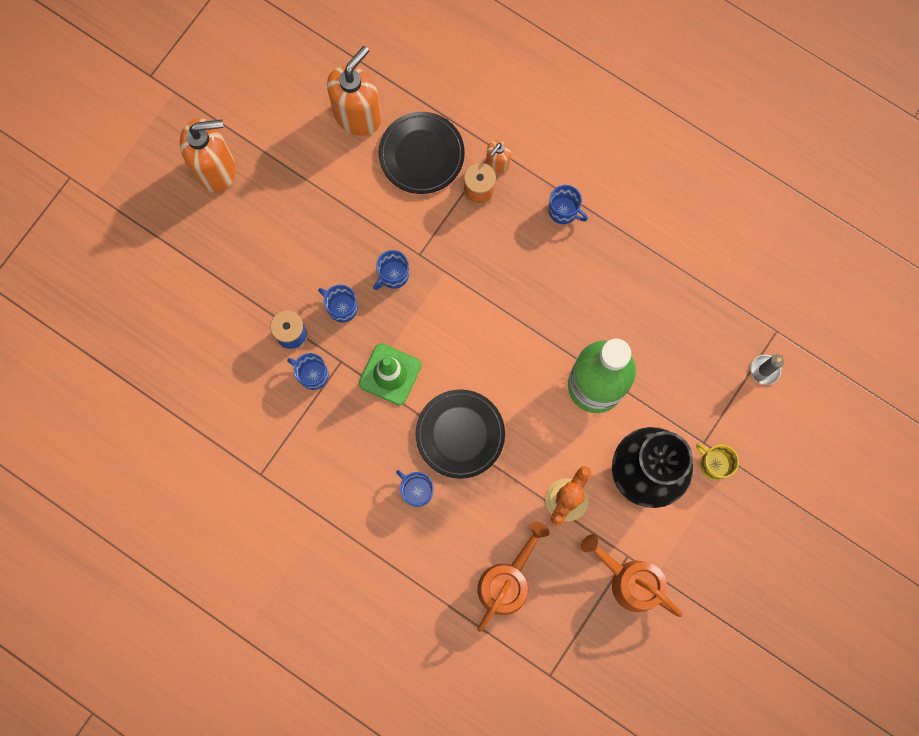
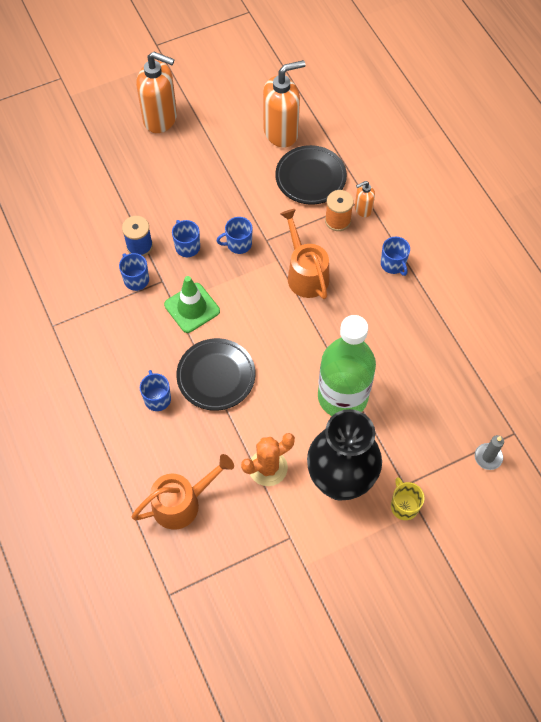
camera: 30 degrees right, 15 degrees down
(629, 580) = (280, 557): orange watering can -> orange watering can (305, 273)

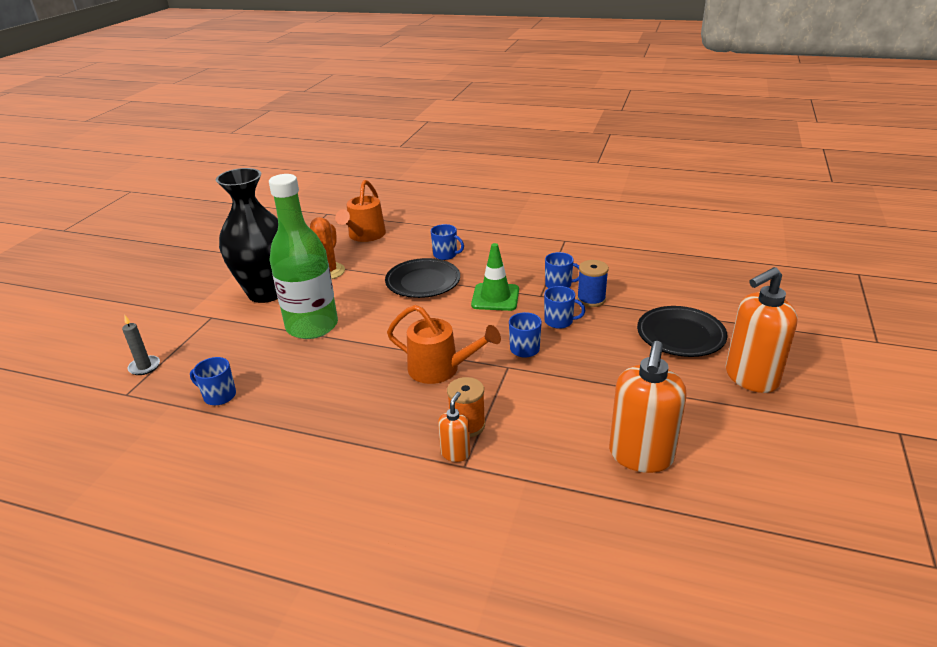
camera: 135 degrees right, 30 degrees down
(310, 178) = (546, 439): black plate -> black plate (680, 335)
(393, 264) = (366, 431): blue mug -> blue mug (219, 395)
(404, 506) = (202, 309): yellow mug -> none

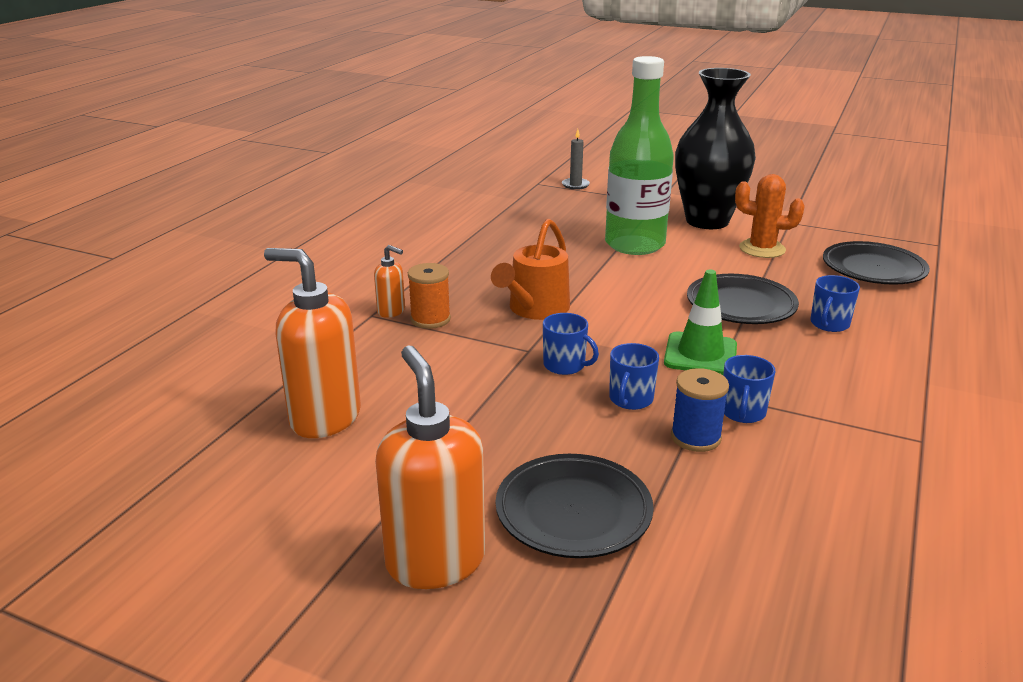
camera: 95 degrees right, 5 degrees down
(219, 395) = (523, 213): blue mug -> none
(364, 236) = (873, 269): orange watering can -> black plate

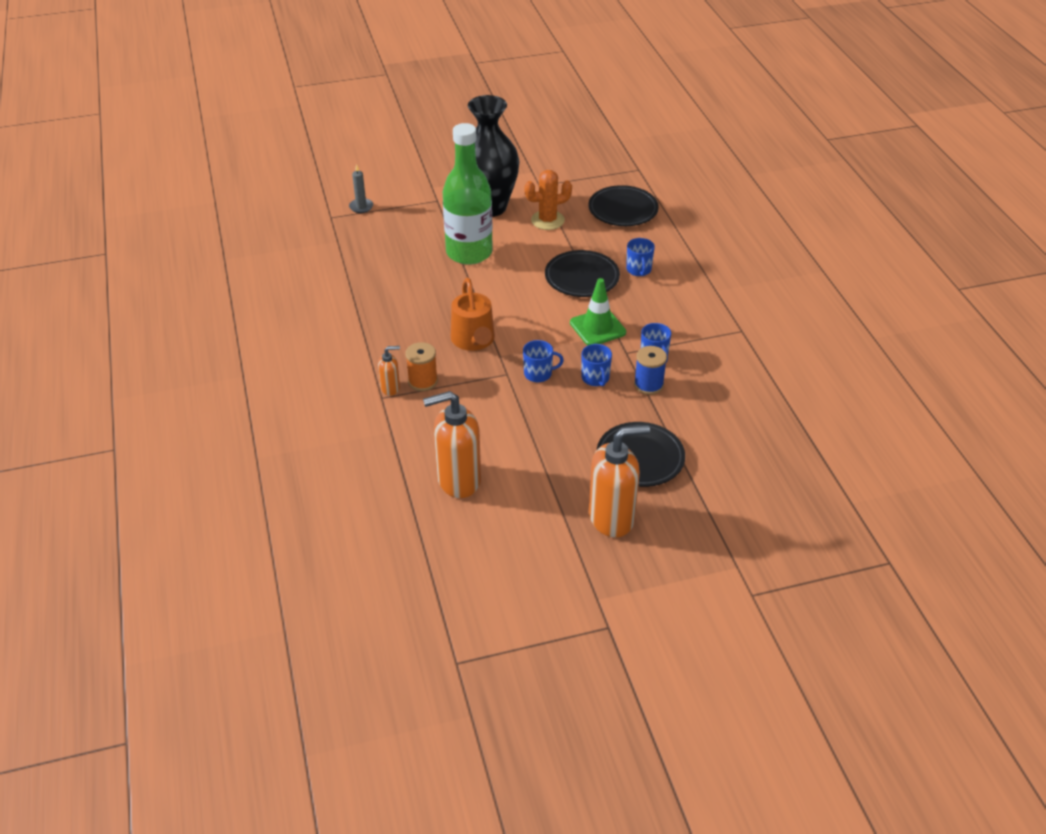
camera: 40 degrees left, 15 degrees up
(435, 561) = (612, 518): orange soap dispenser -> orange soap dispenser turned 135 degrees clockwise

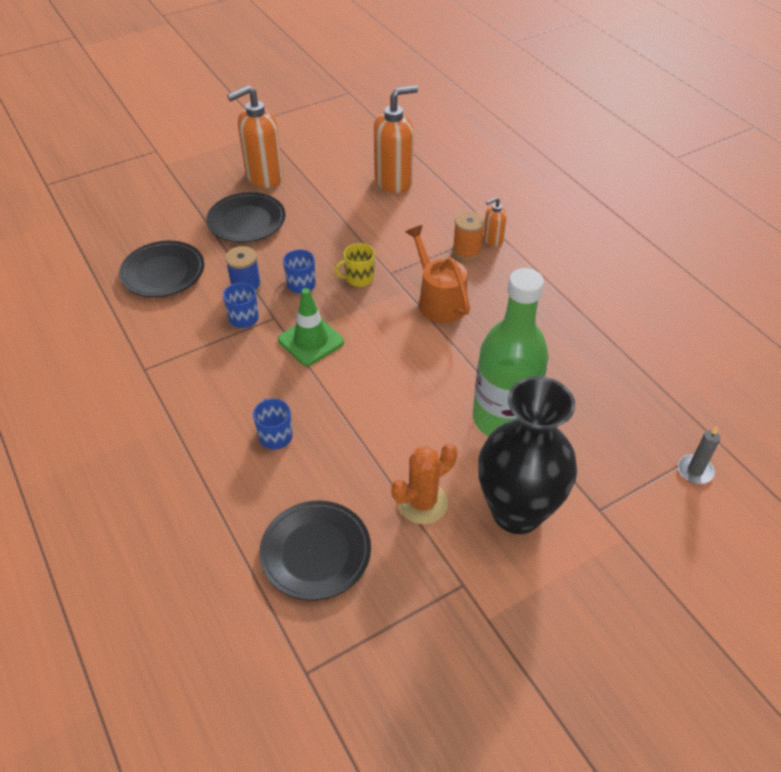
camera: 165 degrees right, 5 degrees up
(538, 374) = (359, 278): blue mug -> yellow mug
(582, 278) = (346, 407): black plate -> black plate (163, 273)

